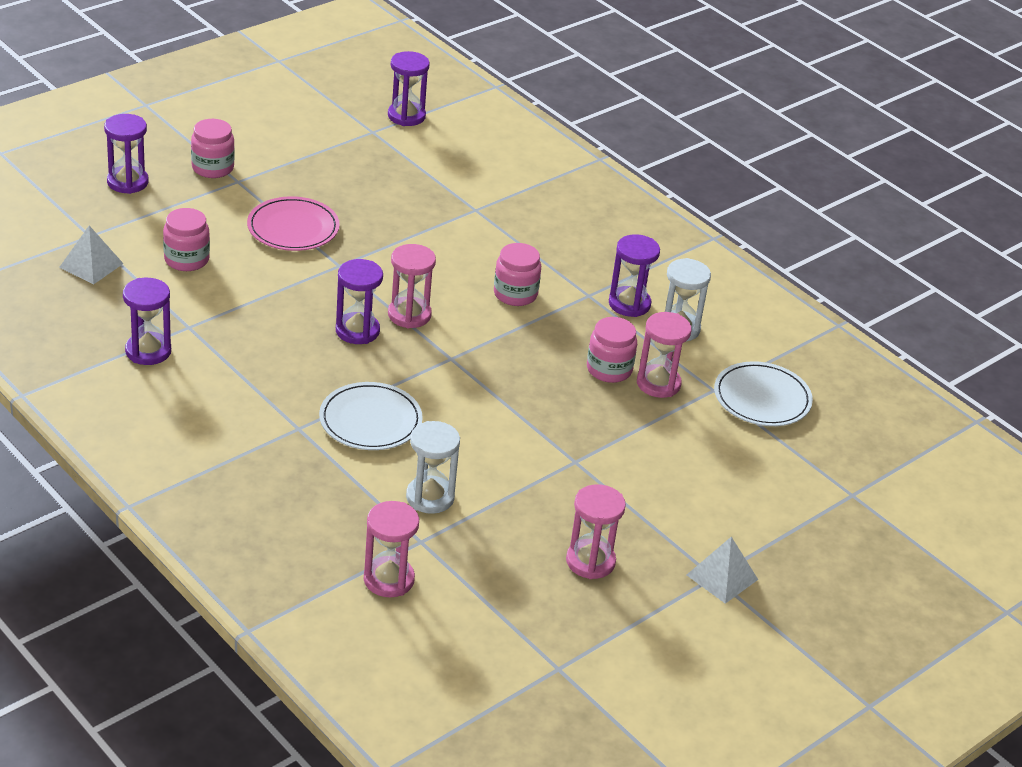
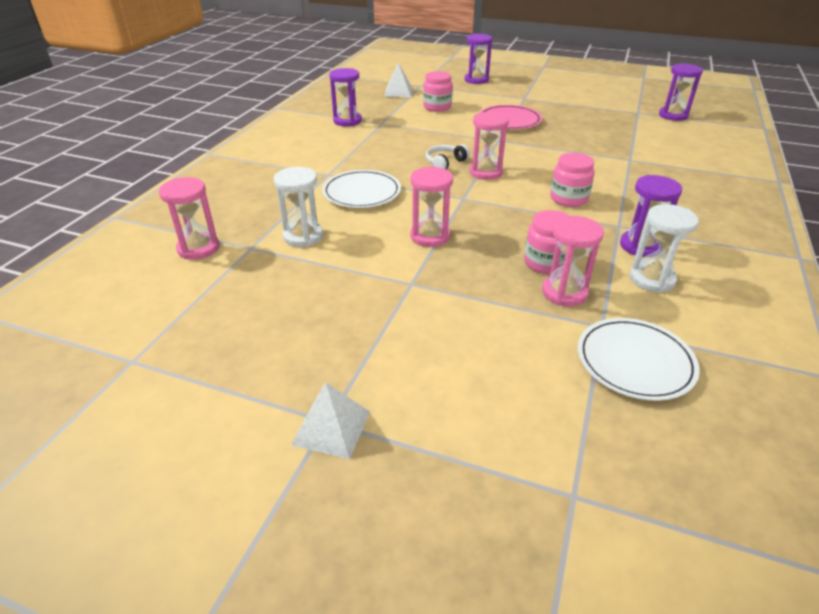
camera: 65 degrees right, 0 degrees up
(213, 168) = (523, 91): pink jar -> none
(357, 331) = (445, 163): purple hourglass -> white headphones
(590, 561) = (288, 333): pink hourglass -> pink hourglass (430, 236)

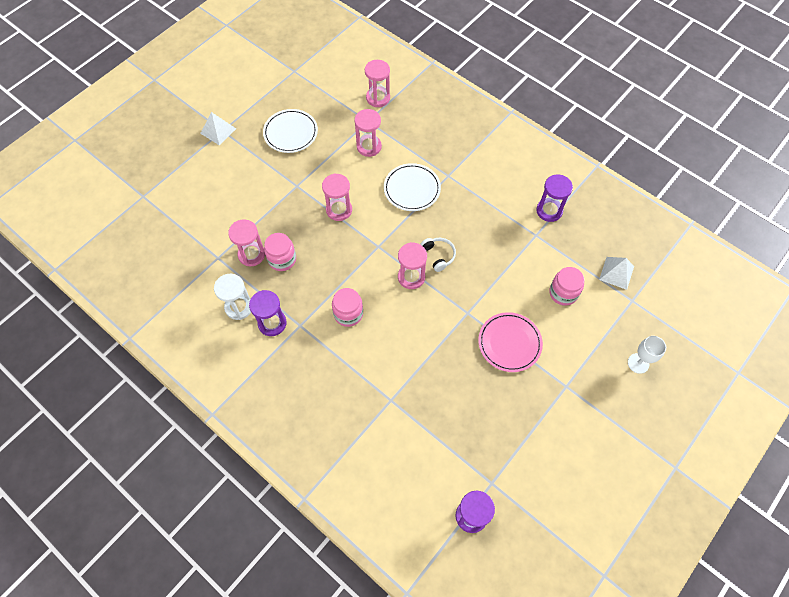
camera: 110 degrees right, 25 degrees up
(303, 236) = (369, 147): white hourglass -> pink hourglass
(476, 80) = (638, 363): purple hourglass -> white goblet
(635, 361) = (188, 257): white plate -> white plate (290, 133)

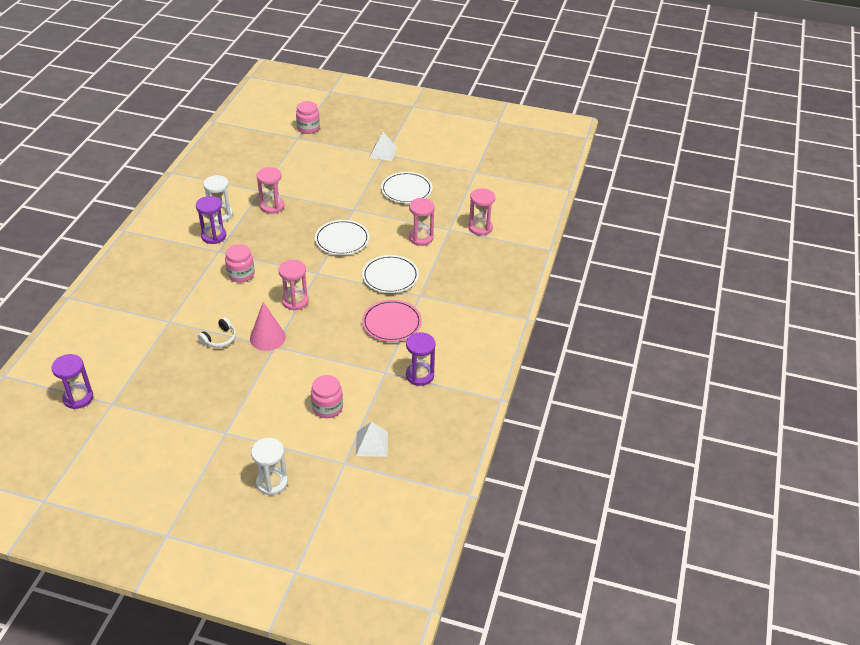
camera: 65 degrees right, 20 degrees down
(282, 259) = (276, 223): pink jar -> pink jar (308, 128)
(339, 210) = (342, 240): pink hourglass -> white plate
(438, 255) = (326, 312): white headphones -> white headphones (219, 339)
(453, 315) = (267, 337): none -> pink cone
(509, 343) = (255, 382): pink plate -> pink plate (391, 323)
(638, 363) = (272, 482): white goblet -> white hourglass

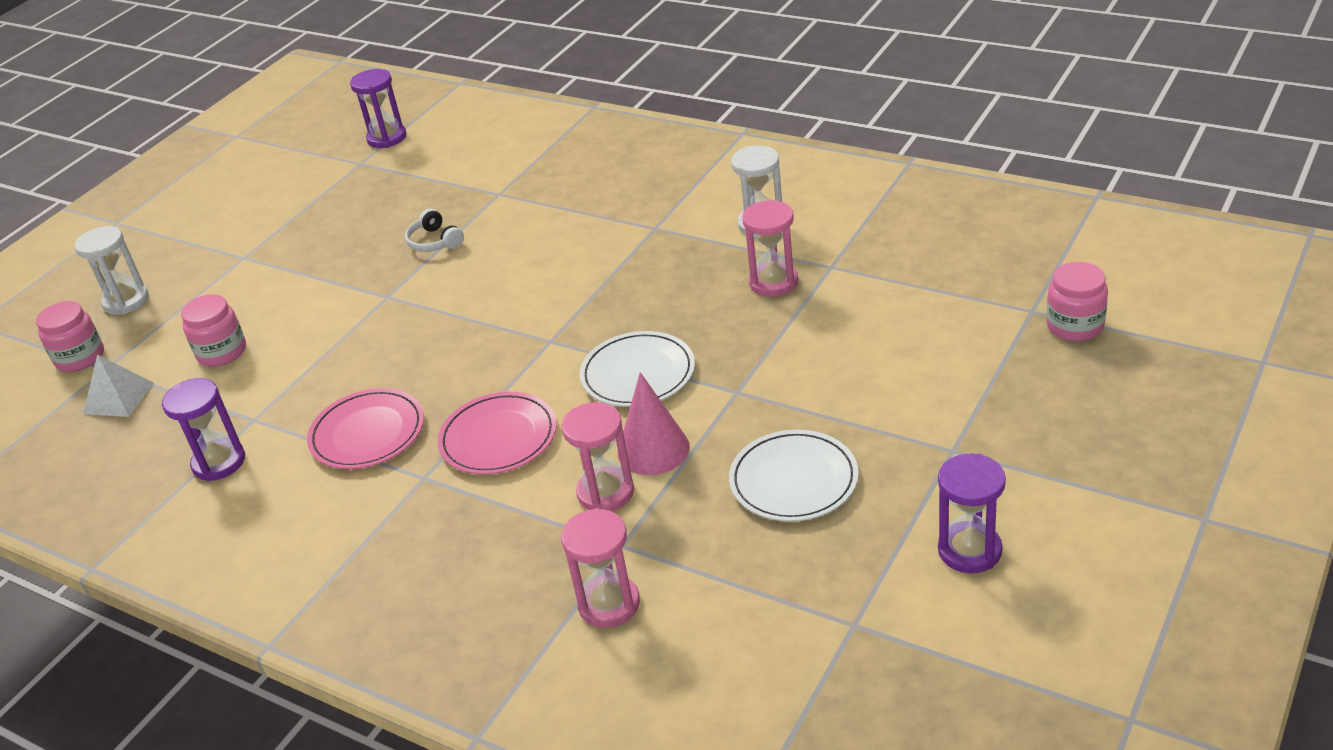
camera: 110 degrees right, 5 degrees down
(214, 236) = (699, 220): purple hourglass -> purple hourglass (969, 550)
(241, 274) = (581, 255): pink jar -> pink jar (80, 358)
(267, 337) = (411, 288): pink cone -> pink cone (653, 449)
(295, 301) = (484, 316): pink hourglass -> none
(383, 152) = (961, 447): white pyramid -> none
(390, 276) = (498, 437): white plate -> pink plate

